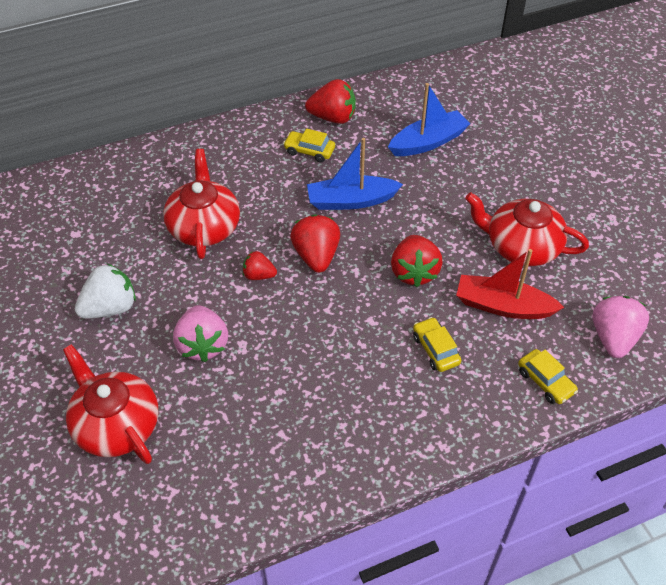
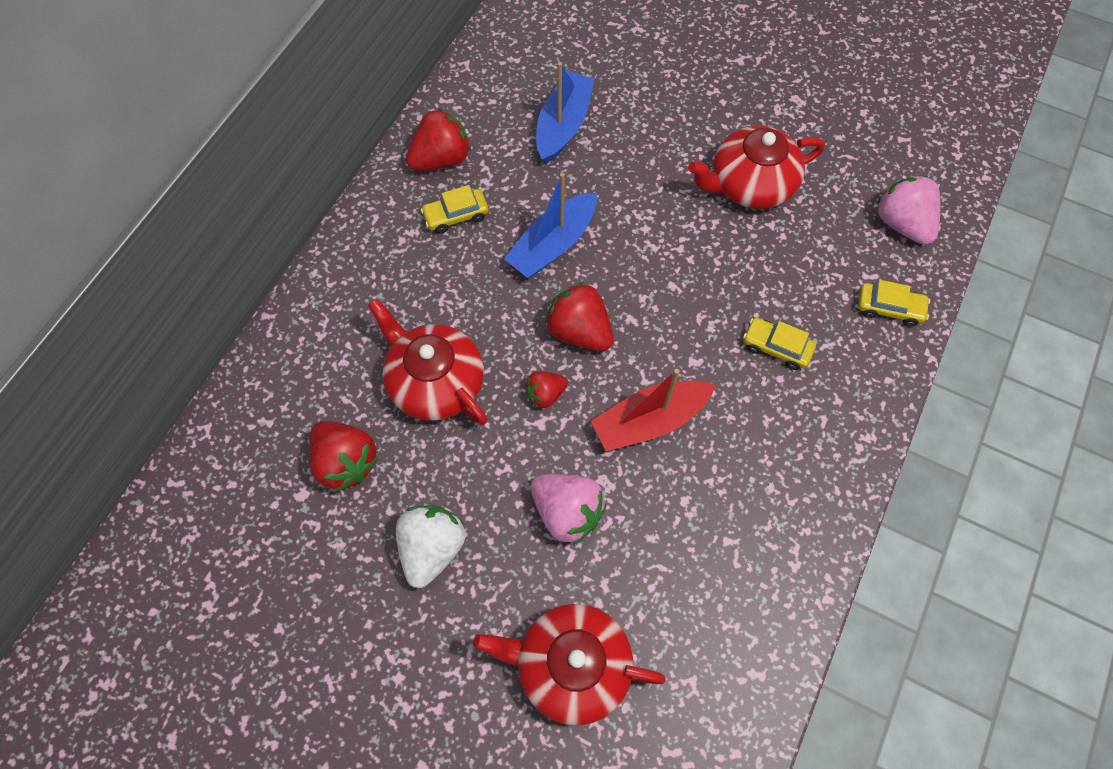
camera: 40 degrees left, 15 degrees up
(414, 272) = (684, 281): red strawberry -> red strawberry (346, 461)
(503, 306) = (790, 259): red boat -> red boat (649, 420)

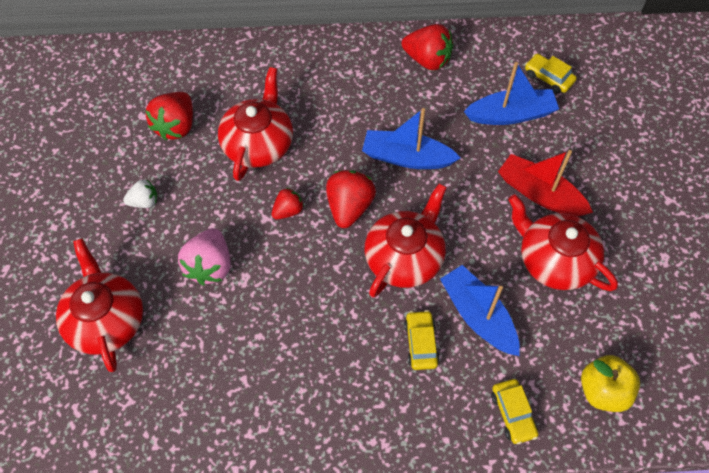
camera: 60 degrees right, 5 degrees down
(432, 548) = (144, 201): white strawberry -> white strawberry, size x0.59
(456, 215) = (389, 91): yellow car -> yellow car (548, 78)
(545, 394) = (288, 211): red strawberry -> red strawberry turned 105 degrees clockwise
(649, 420) = (307, 284): red boat -> red boat (540, 194)
(671, 310) = (404, 257): none -> red teapot
(773, 281) = (478, 316): none -> blue boat
(901, 223) = (603, 391): pink strawberry -> yellow apple

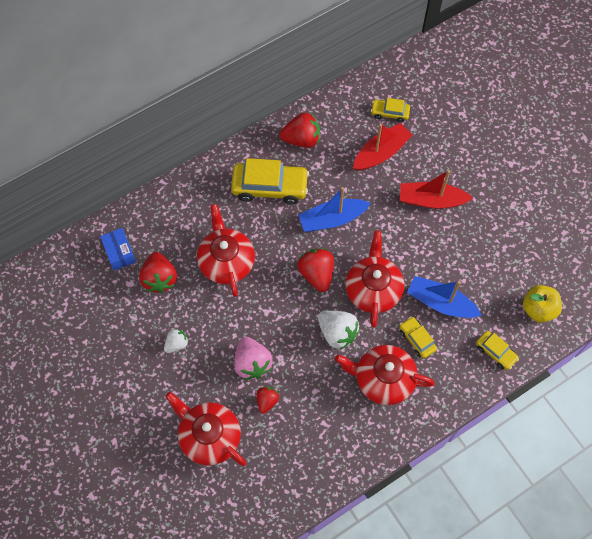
camera: 30 degrees left, 5 degrees up
(154, 81) = (119, 253): none -> blue box
(288, 211) = (278, 298): red strawberry -> red strawberry (267, 401)
(329, 284) = (337, 333): none -> white strawberry
(359, 91) = (270, 187): none -> yellow car
(511, 115) = (381, 153): blue boat -> red boat
(554, 260) = (465, 241): red teapot -> red teapot (383, 379)

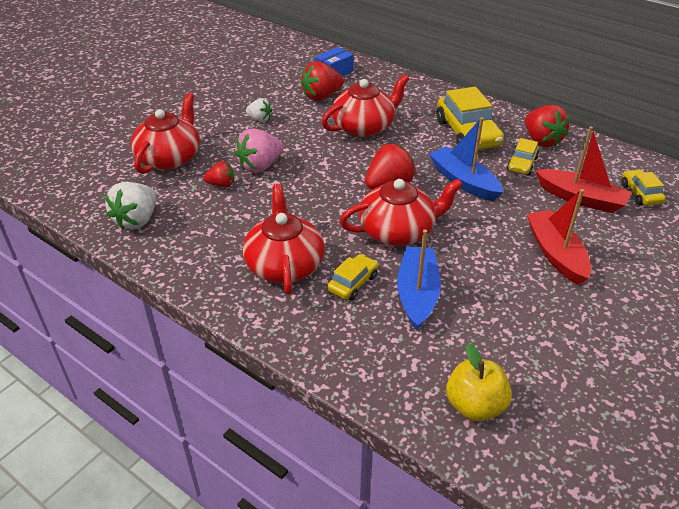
camera: 70 degrees right, 25 degrees down
(337, 333) = (325, 215): white strawberry -> white strawberry (137, 220)
(496, 352) = (376, 368): yellow car -> yellow car (522, 164)

